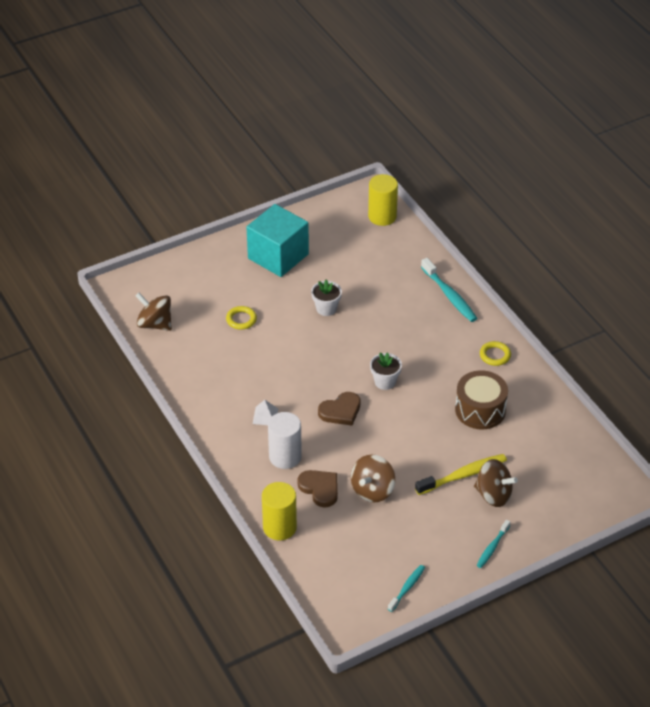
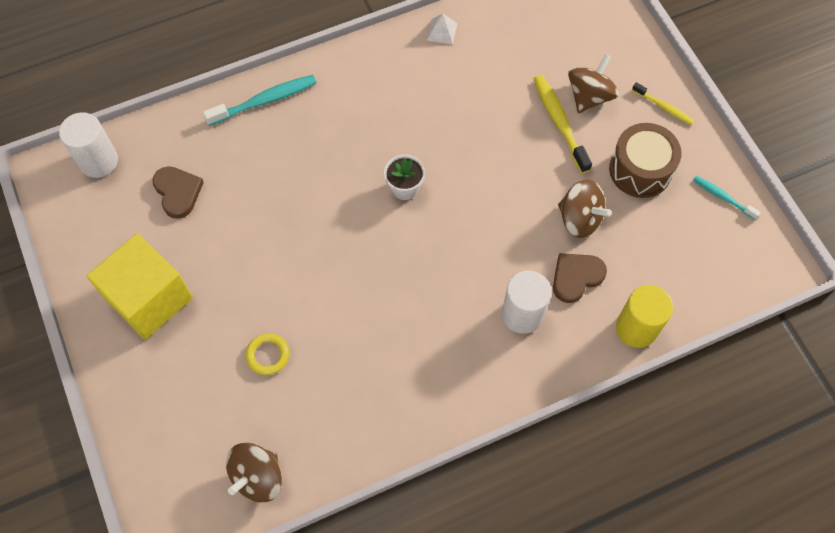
camera: 85 degrees left, 20 degrees up
(265, 416) = (451, 334): white pyramid -> white pyramid (442, 31)
(278, 256) = (149, 298): turquoise cube -> yellow cube
(326, 308) = (264, 245): white flower pot -> none
(341, 411) = (449, 243): brown heart -> brown heart (178, 192)
(382, 216) = (98, 161): yellow cylinder -> white cylinder
(480, 410) = (460, 93): brown drum -> brown drum (640, 170)
(492, 547) = (664, 107): turquoise toothbrush -> yellow toothbrush
(495, 355) = (374, 66): yellow ring -> none

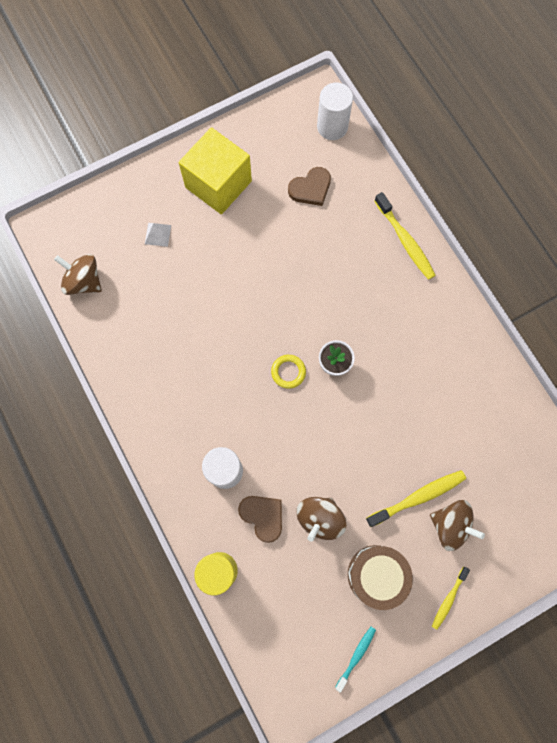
camera: 85 degrees right, 10 degrees up
(265, 101) = (405, 241): turquoise toothbrush -> yellow toothbrush
(268, 355) = (178, 275): yellow ring -> yellow ring (288, 372)
(442, 31) = (502, 383): white pyramid -> white pyramid (158, 234)

